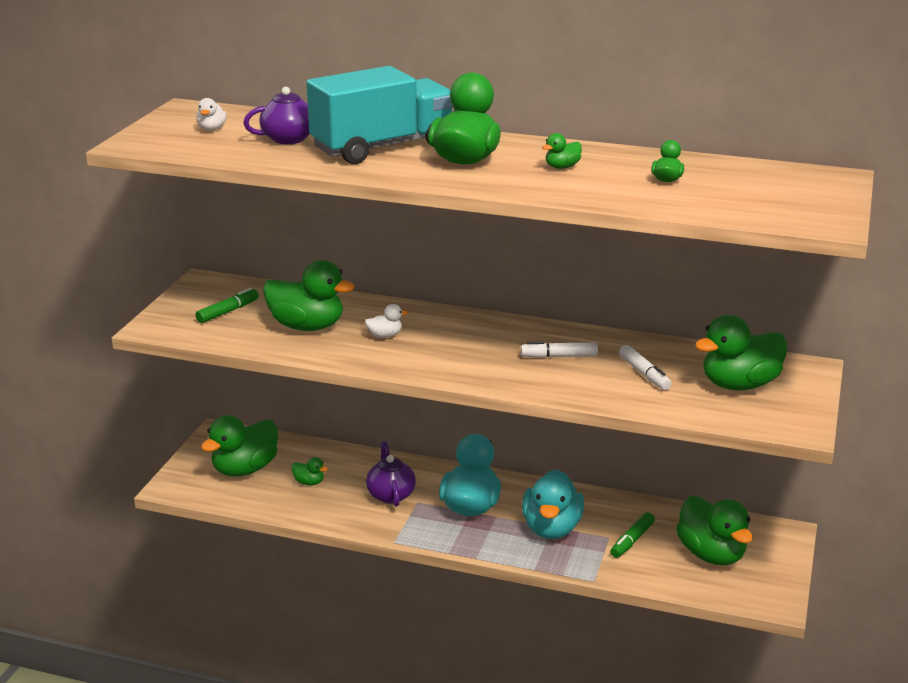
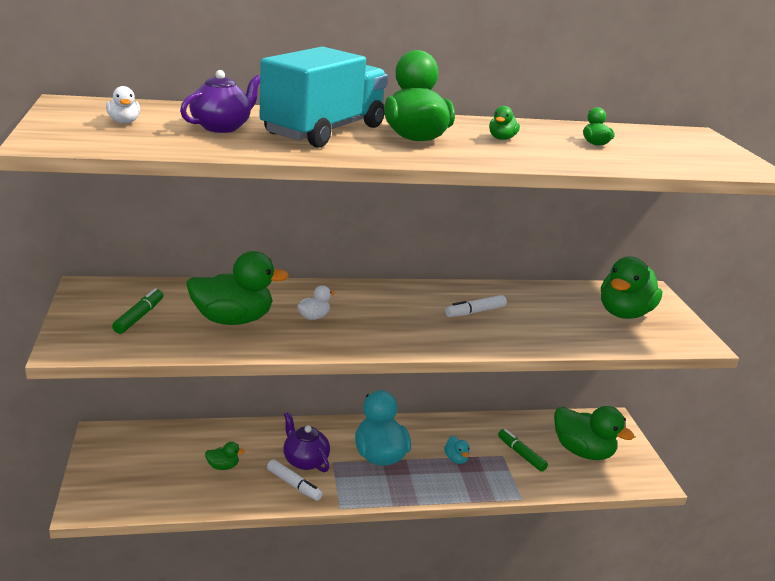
camera: 30 degrees left, 0 degrees up
(245, 469) = (152, 467): green duck -> none
(551, 528) = (456, 459): turquoise duck -> turquoise duck, size x0.45
(632, 540) = (521, 454): green marker -> green marker turned 135 degrees clockwise
(644, 374) = (552, 316): white marker -> white marker (294, 485)

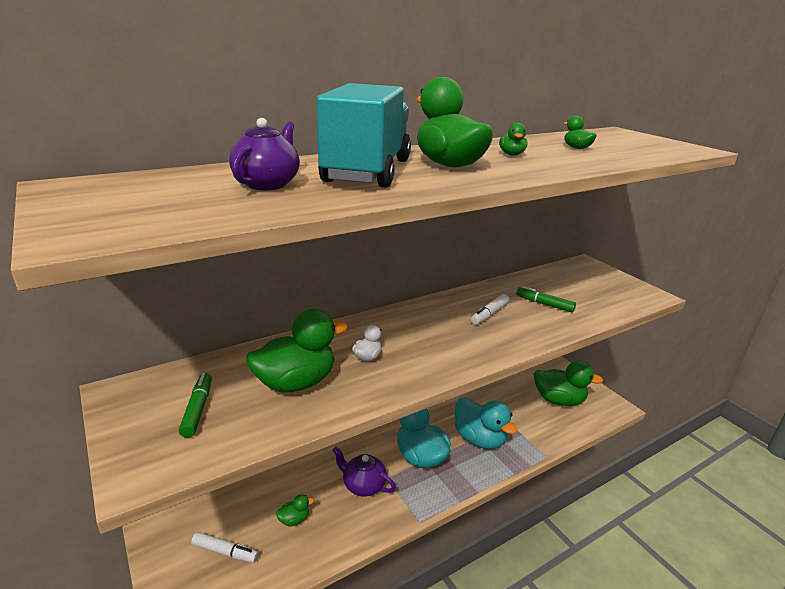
camera: 20 degrees left, 0 degrees up
(124, 122) = (154, 196): white duck -> none
(294, 485) = (368, 514): white marker -> white marker (225, 552)
(456, 459) = (479, 439): turquoise duck -> turquoise duck, size x2.24
(521, 454) = (521, 417): green marker -> green marker (544, 304)
(624, 313) = (587, 286): green duck -> none

